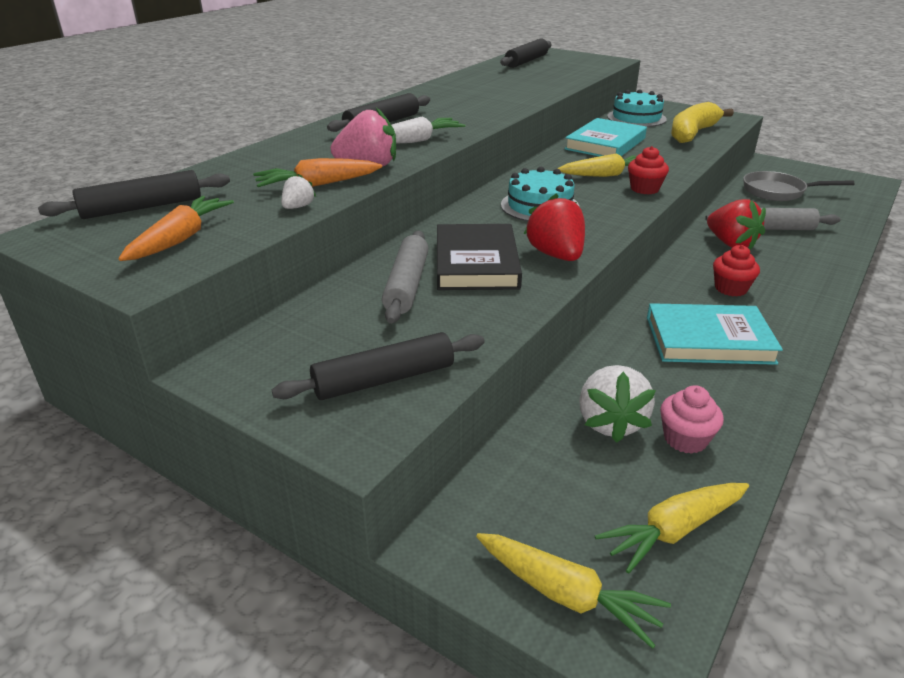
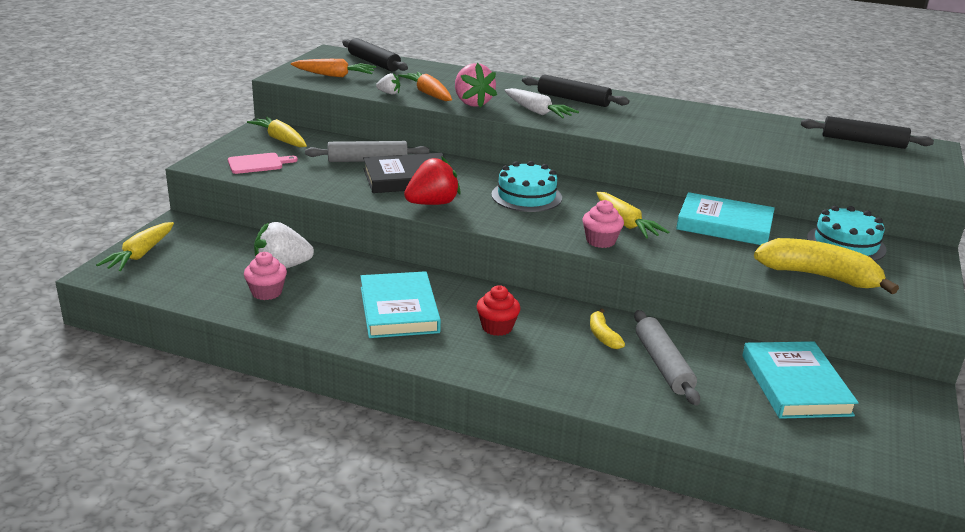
camera: 75 degrees right, 5 degrees down
(384, 379) = (258, 163): black rolling pin -> pink cutting board
(644, 189) = (600, 241): red cupcake -> pink cupcake
(674, 530) = (182, 284): yellow carrot -> yellow carrot (281, 140)
(731, 243) = (603, 336): red strawberry -> yellow banana
(778, 192) = (795, 385): grey pan -> turquoise book

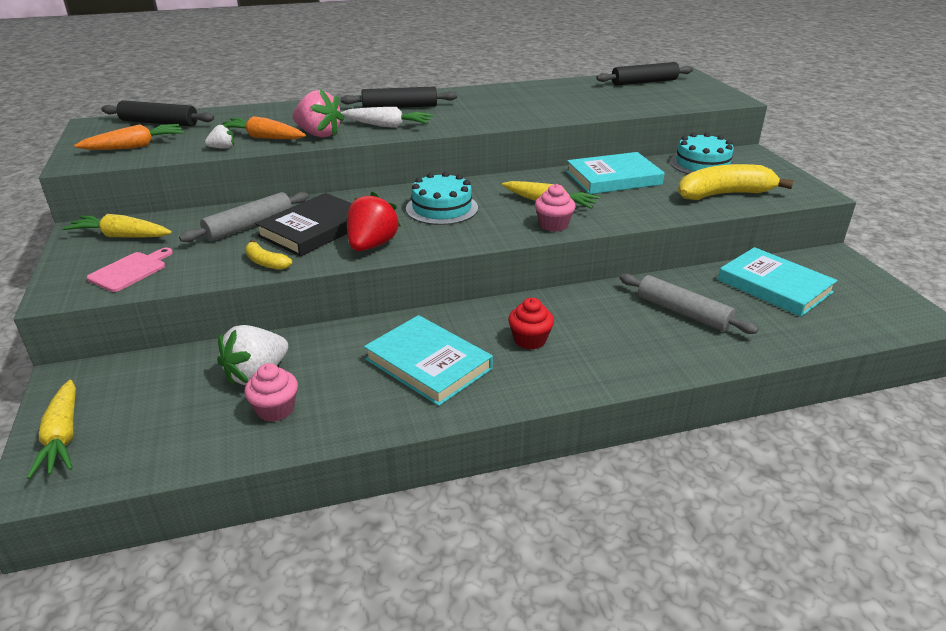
camera: 35 degrees left, 5 degrees up
(603, 336) = (613, 308): yellow banana -> yellow banana (265, 262)

